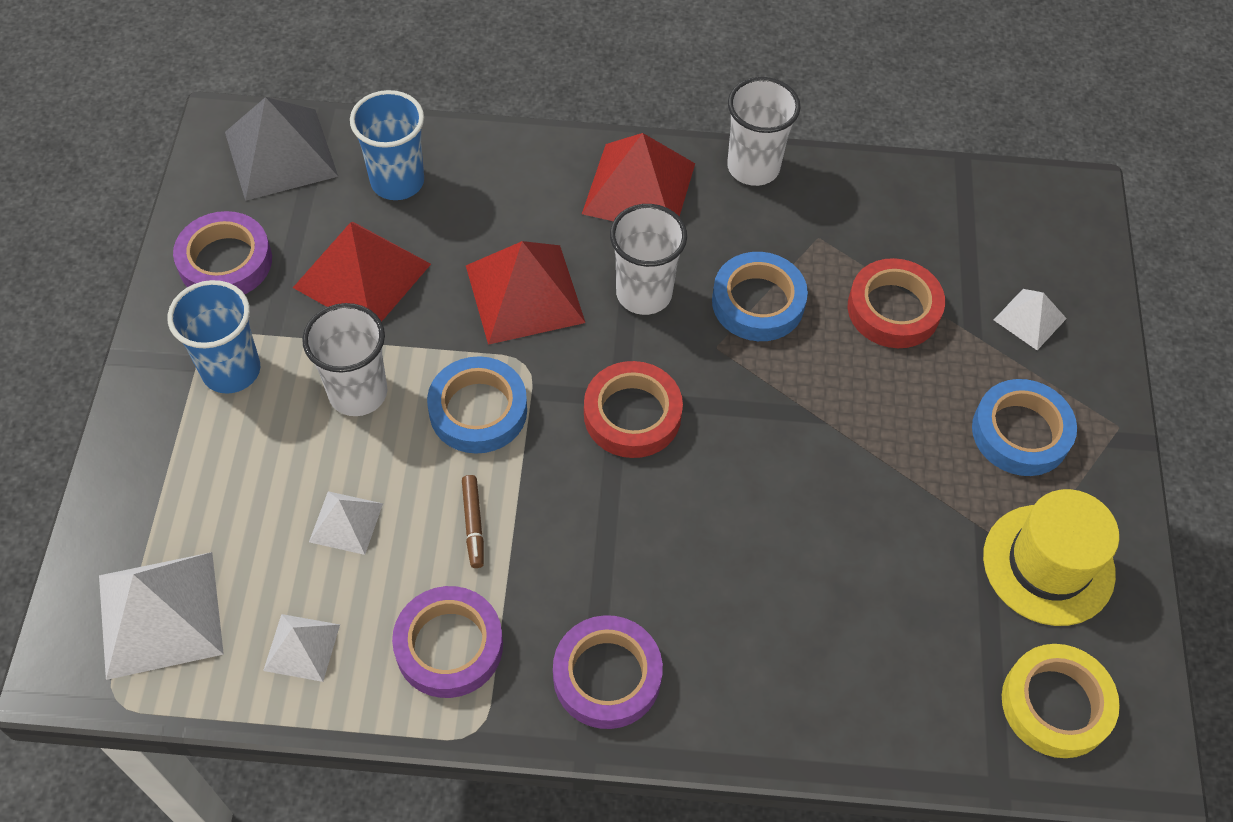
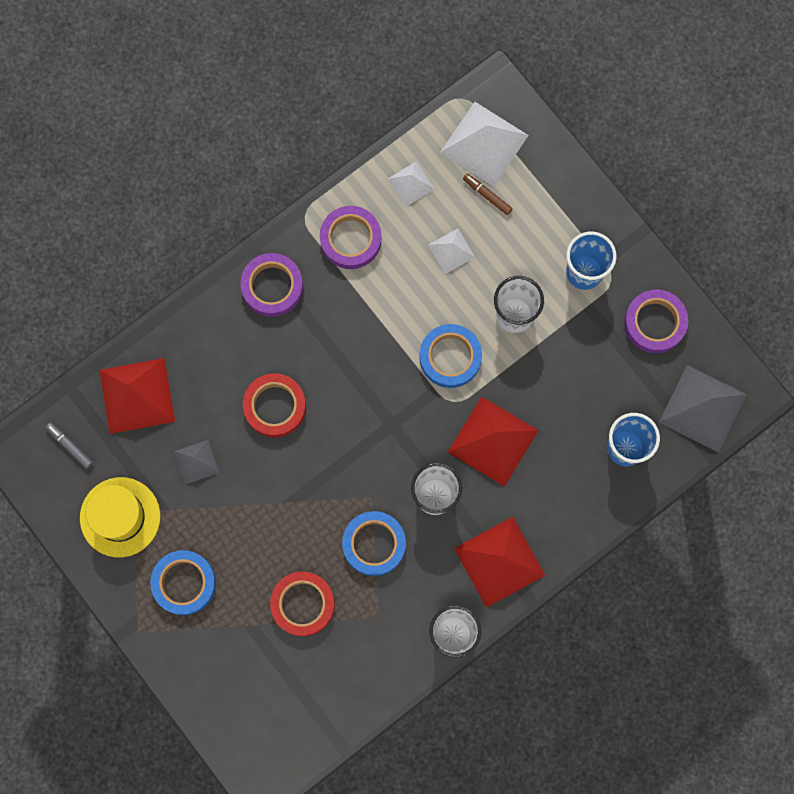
camera: 140 degrees right, 20 degrees up
(362, 275) = (581, 377): red pyramid -> red pyramid (137, 395)
(473, 524) = (395, 301): brown marker -> brown marker (487, 195)
(632, 415) = (377, 421): red tape -> red tape (275, 406)
(895, 548) = (196, 462): none -> grey pyramid
(1029, 319) = (229, 663): white pyramid -> none
(1055, 704) = (69, 446): yellow tape -> grey marker

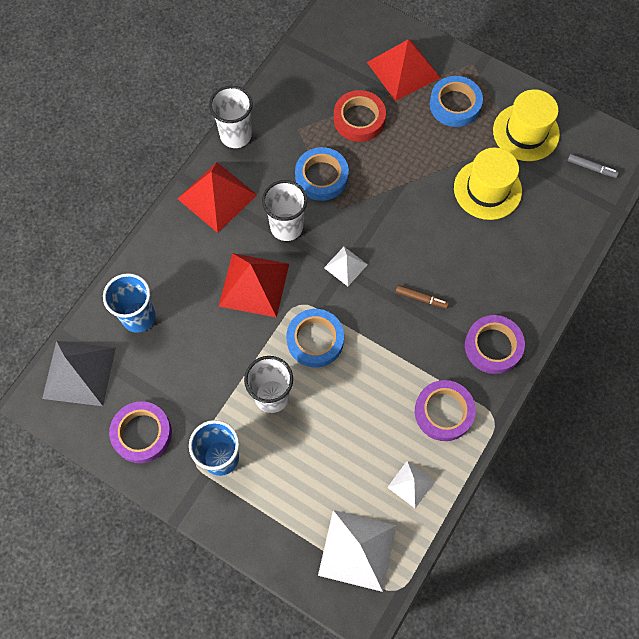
camera: 160 degrees right, 10 degrees down
(137, 395) = (559, 222): red pyramid -> red pyramid (403, 70)
(196, 462) = (487, 189): grey pyramid -> yellow hat
(275, 406) = (445, 251): red tape -> none
(451, 251) = (349, 434): white pyramid -> white pyramid (345, 266)
(487, 195) = (336, 499): brown marker -> brown marker (421, 298)

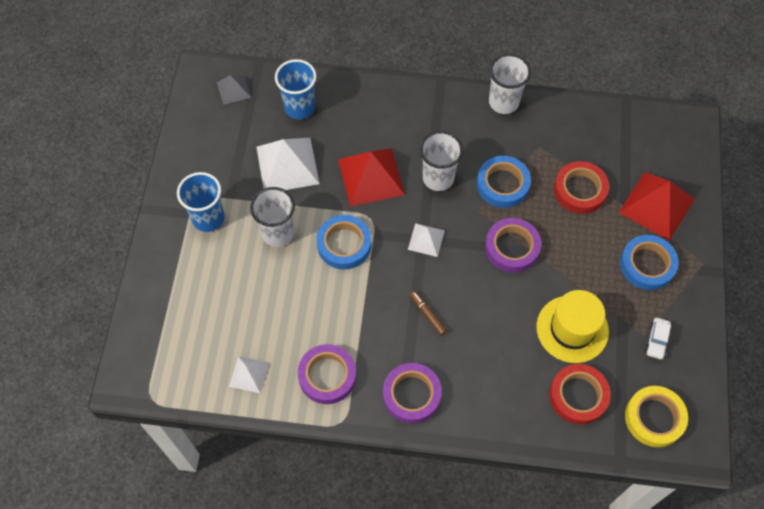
camera: 65 degrees right, 5 degrees down
(79, 373) = (233, 90): grey pyramid -> grey pyramid, size x0.53
(142, 433) = (204, 154): purple tape -> purple tape (512, 247)
(217, 196) = (437, 114): red pyramid -> none
(357, 550) = (173, 354): white pyramid -> white pyramid (287, 165)
(421, 298) = (427, 314): brown marker -> brown marker turned 150 degrees clockwise
(526, 132) = (656, 341): yellow hat -> white car
(549, 214) = (578, 396): none -> red tape
(591, 168) = (654, 418): grey marker -> yellow tape

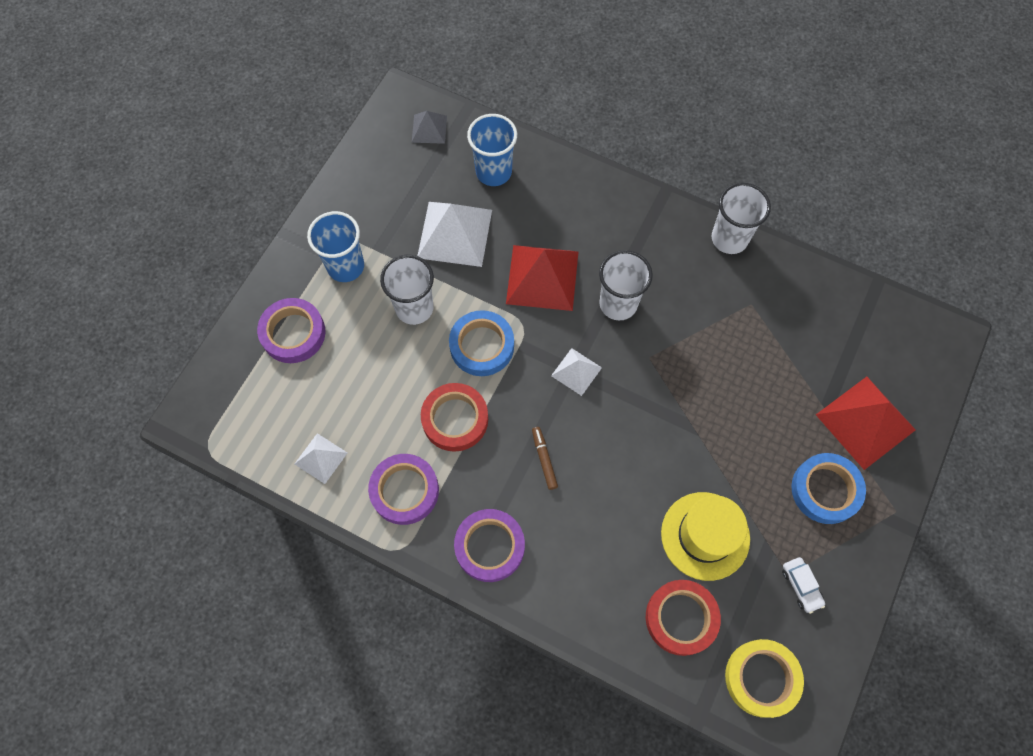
camera: 20 degrees right, 5 degrees up
(502, 184) = (690, 336): blue tape -> none
(512, 247) = (672, 414): purple tape -> purple tape (293, 333)
(580, 190) = (779, 373): red tape -> red tape (455, 419)
(656, 341) = (801, 586): white car -> white car turned 60 degrees counterclockwise

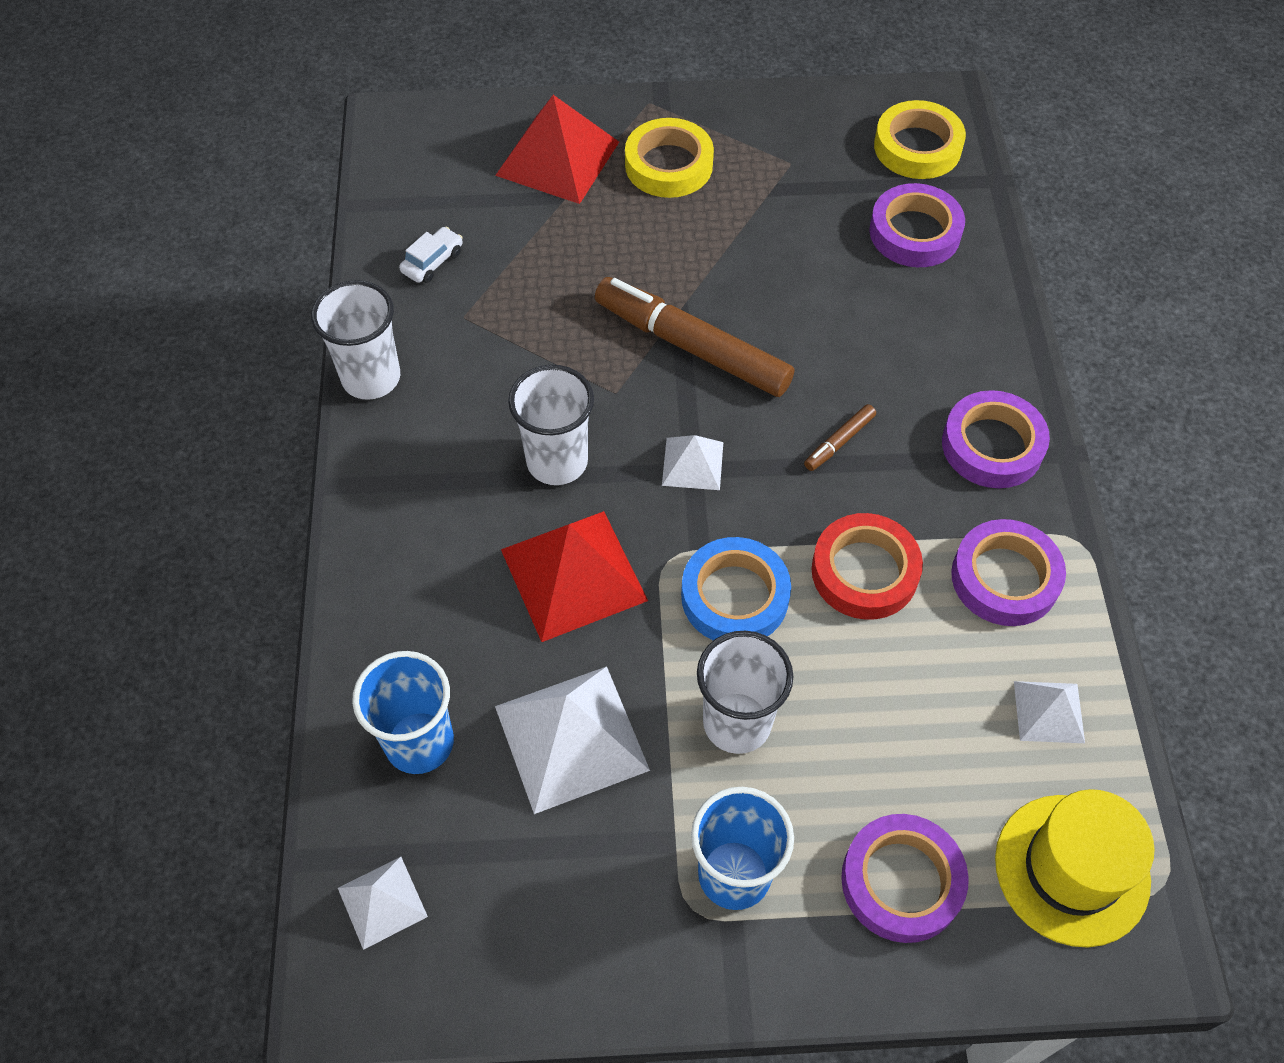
camera: 120 degrees left, 10 degrees down
(429, 129) = (382, 902): grey pyramid -> white pyramid
(660, 417) = (692, 347): none -> brown marker
(681, 618) = (915, 232): red tape -> purple tape
(705, 536) = (806, 247): yellow hat -> yellow hat (1072, 869)
(801, 586) = (795, 149): white car -> white car (432, 262)
(825, 490) = (668, 165): blue tape -> yellow tape

